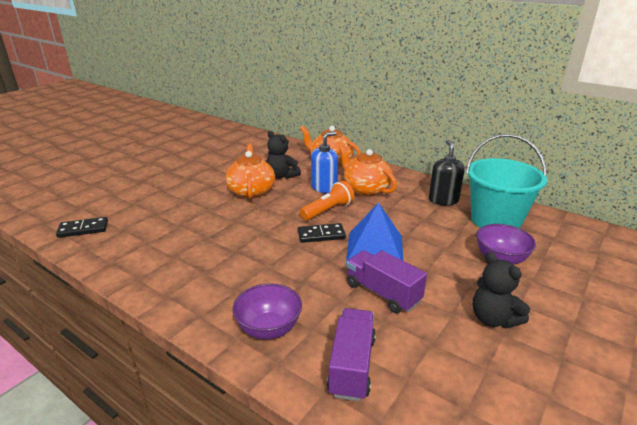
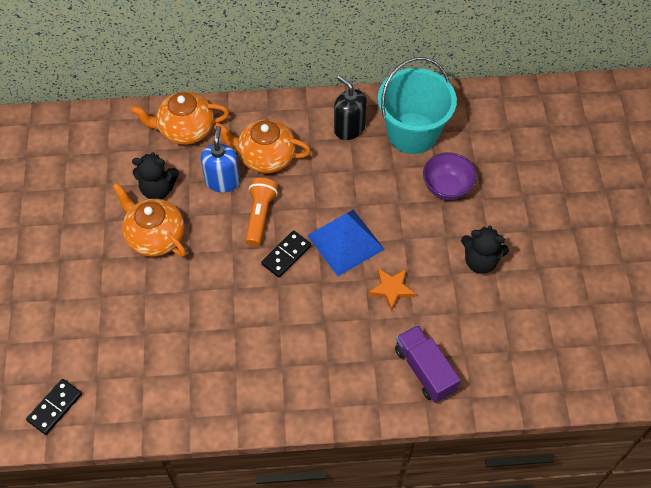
camera: 40 degrees left, 30 degrees up
(269, 329) = (345, 383): purple bowl -> none
(382, 293) = (391, 289): purple truck -> orange star

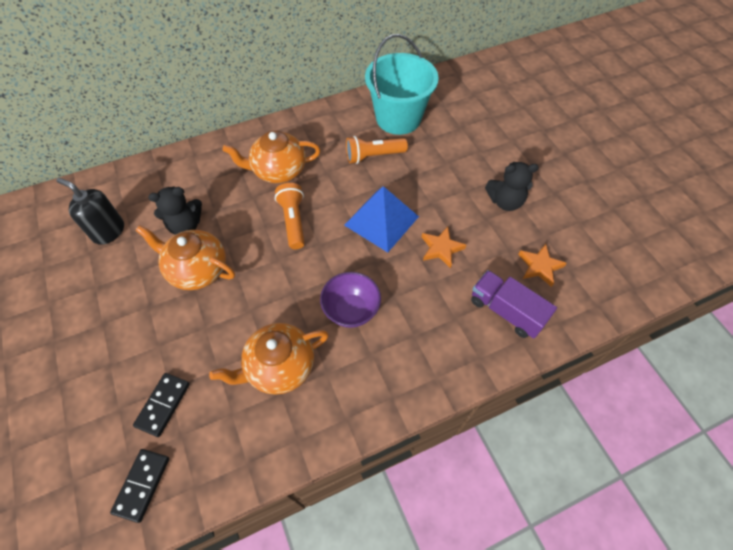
camera: 20 degrees left, 0 degrees up
(185, 130) = (195, 168): orange teapot -> orange teapot (279, 367)
(222, 181) = (246, 201): blue soap dispenser -> none
(286, 255) = (332, 248): black domino -> black domino (163, 405)
(349, 128) = (343, 128): black soap dispenser -> black soap dispenser (108, 231)
(367, 169) = (373, 156): none -> orange flashlight
(447, 188) = (447, 152): purple bowl -> purple bowl (351, 310)
(480, 338) = (540, 266): none -> orange star

